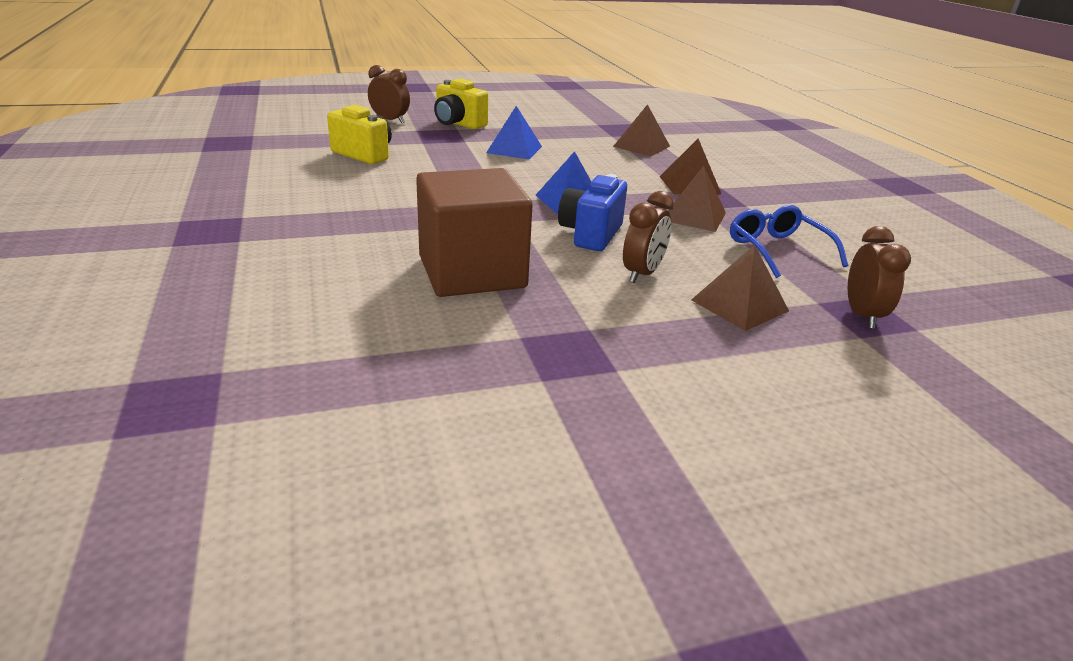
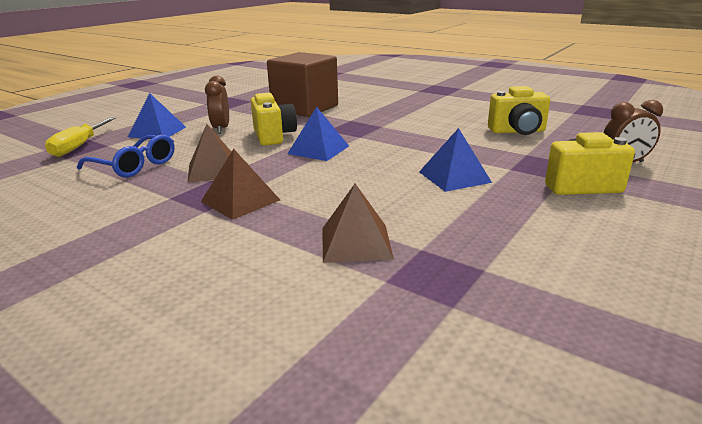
camera: 145 degrees right, 5 degrees down
(590, 234) = (273, 136): blue camera -> yellow camera
(739, 305) = (157, 132): brown pyramid -> blue pyramid
(862, 315) = (79, 146): brown clock -> yellow screwdriver

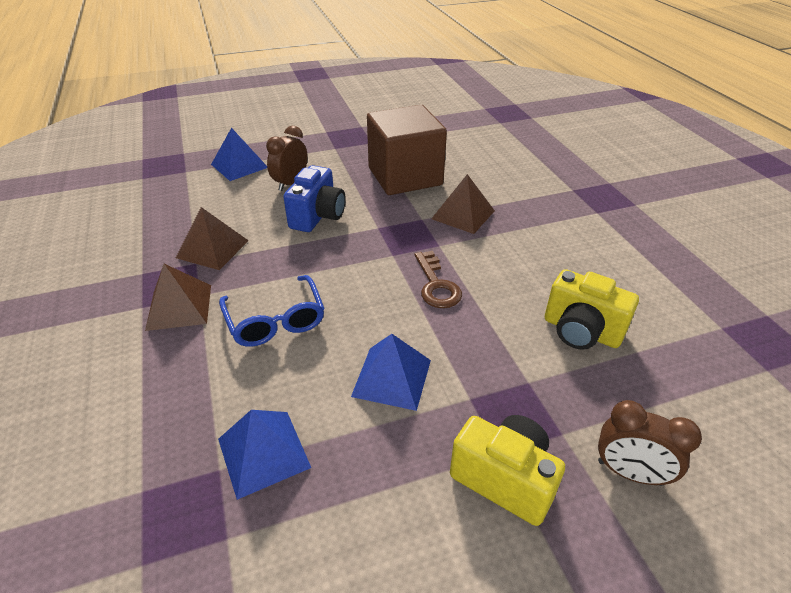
camera: 35 degrees right, 15 degrees up
(79, 146) = (166, 164): yellow screwdriver -> none
(135, 166) = (169, 213): blue glasses -> blue glasses (276, 321)
(273, 136) = (318, 216): yellow camera -> blue camera
(318, 150) = (328, 259): blue pyramid -> blue pyramid (263, 453)
(356, 243) = (184, 424): brown pyramid -> brown pyramid (463, 214)
(410, 139) = (436, 285): none -> brown key

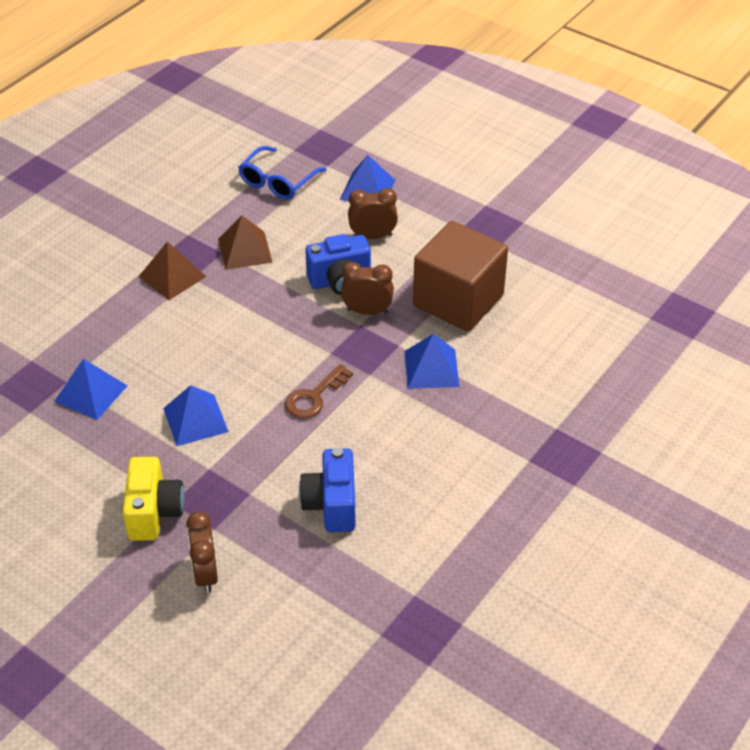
camera: 55 degrees right, 5 degrees up
(276, 321) = (199, 332): blue glasses -> blue glasses (277, 182)
(367, 218) = (367, 311): none -> brown clock
(463, 214) = (431, 368): brown pyramid -> blue pyramid
(581, 331) = (331, 505): yellow camera -> blue camera

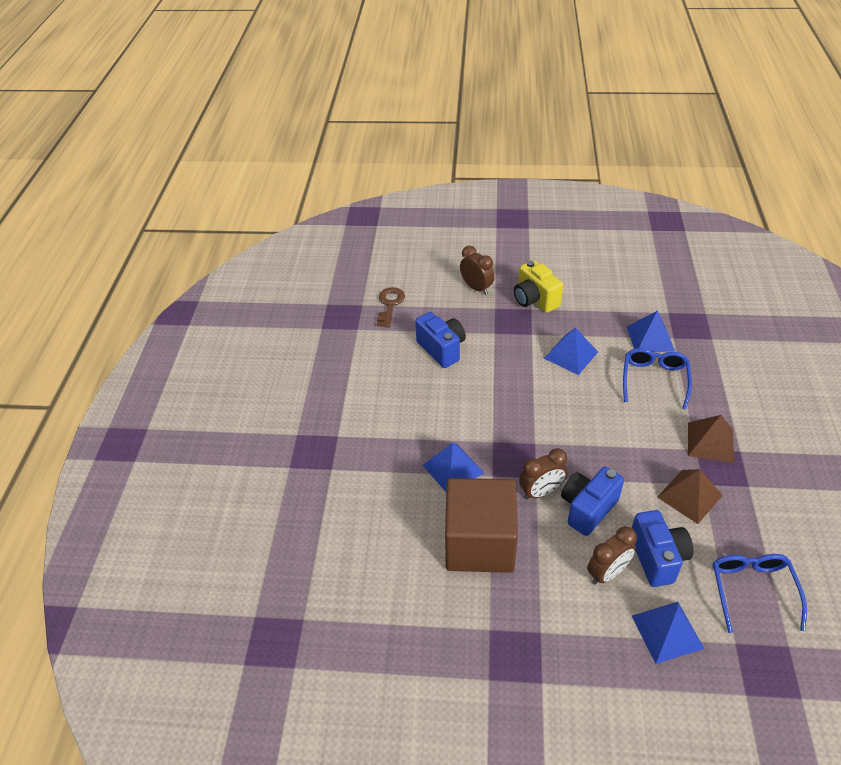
camera: 150 degrees right, 0 degrees up
(145, 351) = (654, 379): none -> blue glasses
(314, 397) = (514, 406): brown key -> brown key (390, 305)
(323, 227) = (657, 558): none -> blue camera

